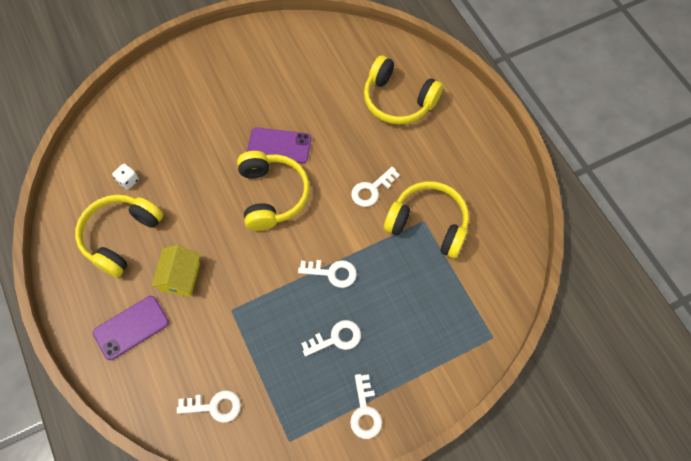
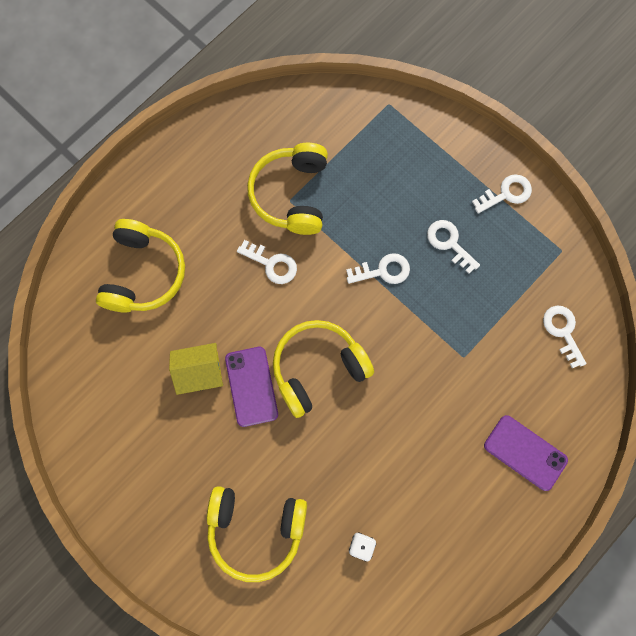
camera: 110 degrees left, 10 degrees up
(121, 237) = (432, 517): yellow headphones -> yellow headphones (256, 530)
(181, 277) = (451, 426): yellow house -> yellow house (200, 372)
(332, 273) = (383, 271): white key -> white key turned 90 degrees clockwise

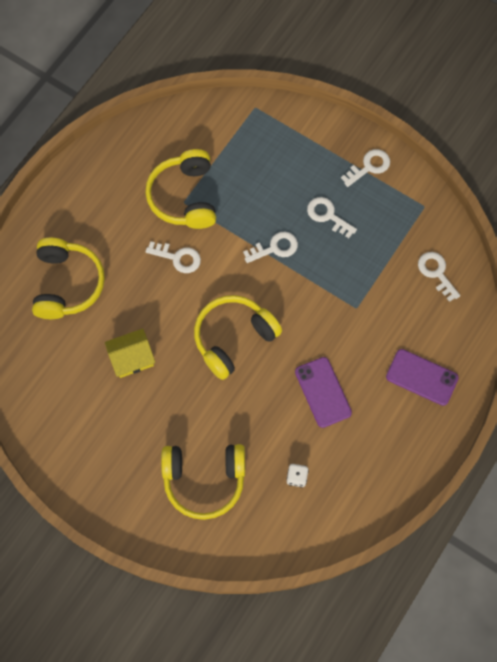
camera: 10 degrees left, 5 degrees down
(251, 386) = (179, 362): purple phone -> purple phone (323, 392)

